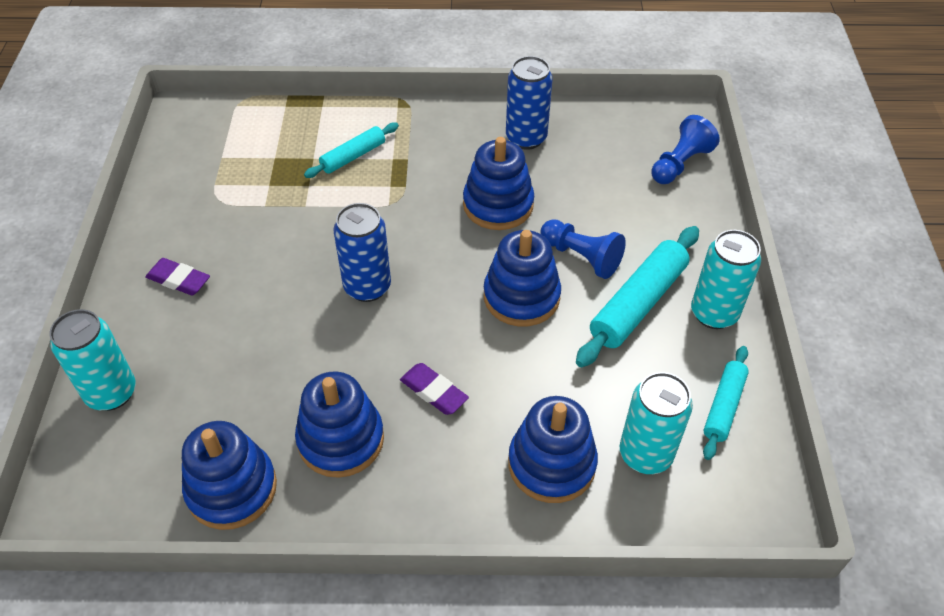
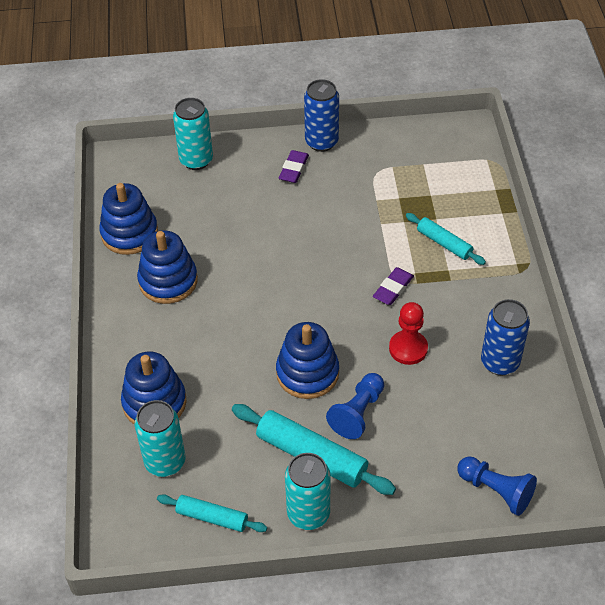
camera: 85 degrees right, 0 degrees up
(367, 287) = (303, 274): blue can -> blue can (321, 142)
(434, 392) = (210, 327): purple eraser -> purple eraser (393, 289)
(498, 205) = (408, 348): blue stacking toy -> red pawn

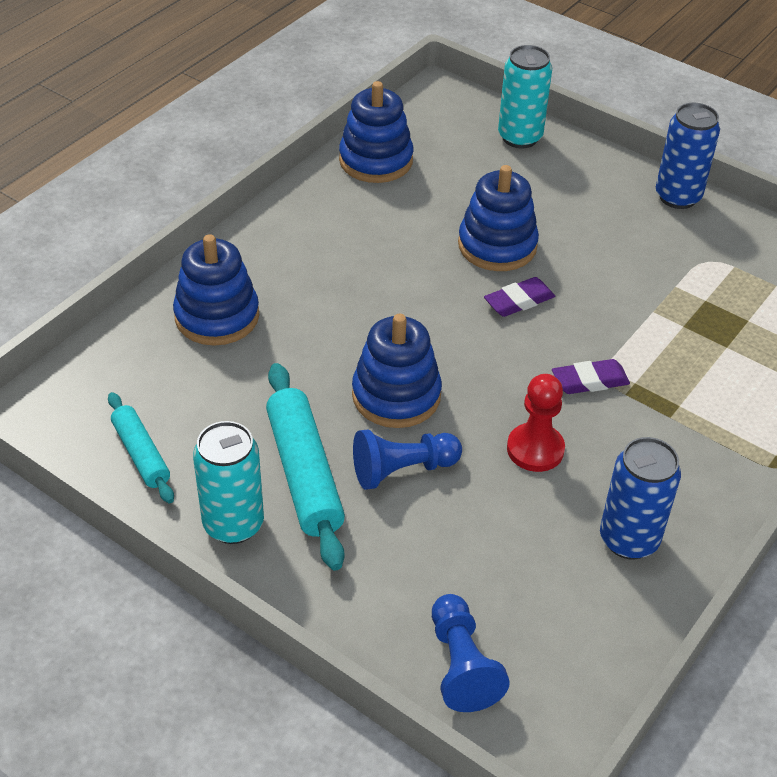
camera: 40 degrees right, 5 degrees down
(165, 462) = (161, 373): turquoise can -> none
(168, 281) = (361, 222): blue stacking toy -> blue stacking toy (497, 245)
(293, 169) = (615, 203): purple eraser -> purple eraser (519, 301)
(444, 243) = (706, 377): turquoise rolling pin -> none

